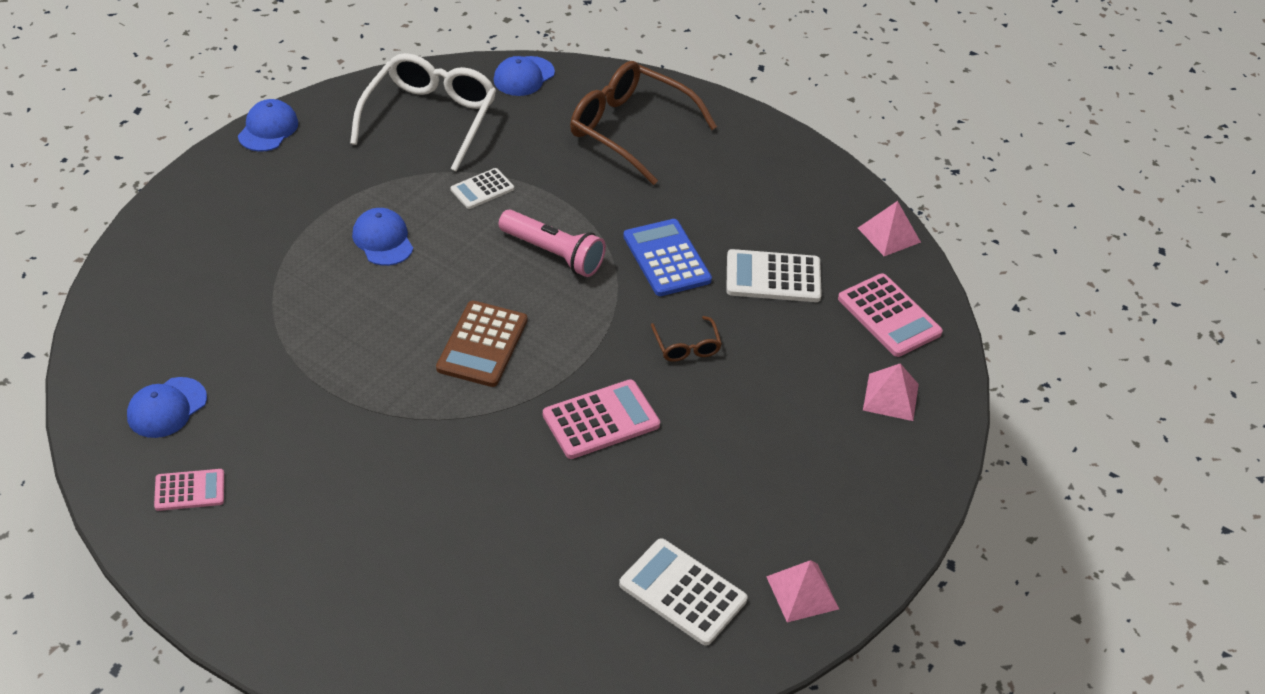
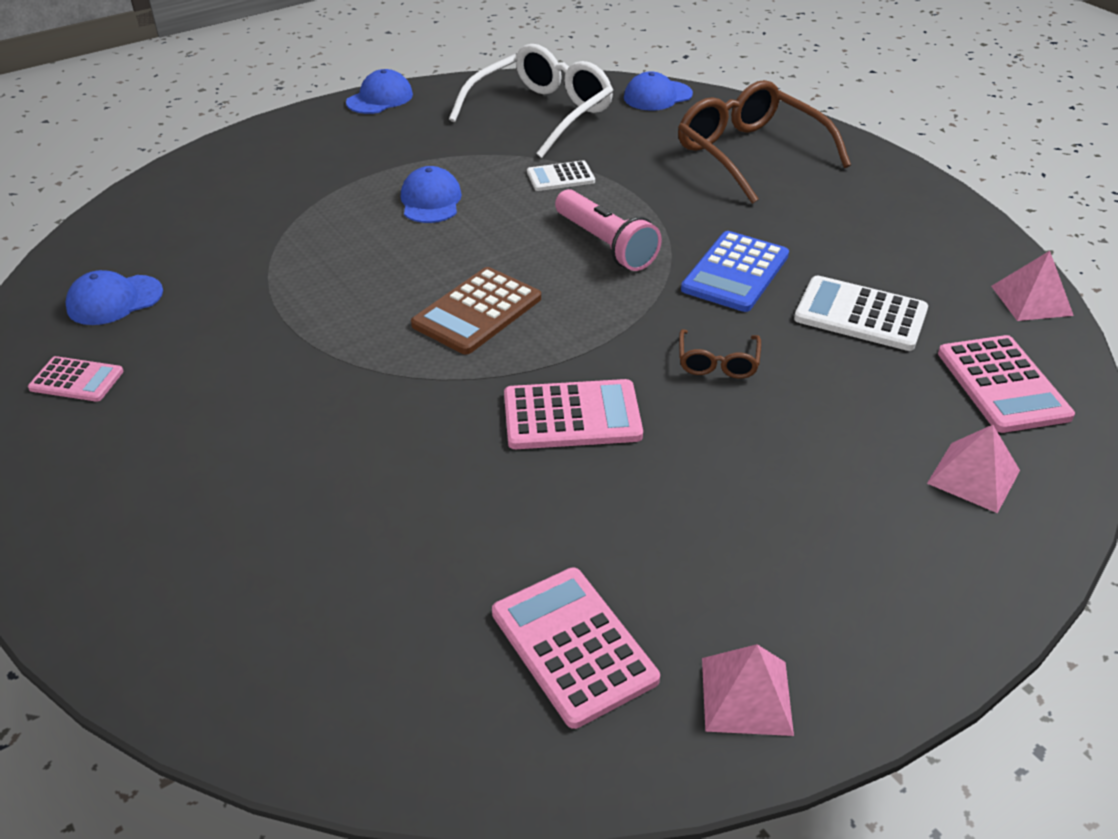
camera: 25 degrees right, 5 degrees down
(666, 258) = (735, 272): blue calculator -> blue calculator turned 150 degrees counterclockwise
(682, 592) = (573, 646): white calculator -> pink calculator

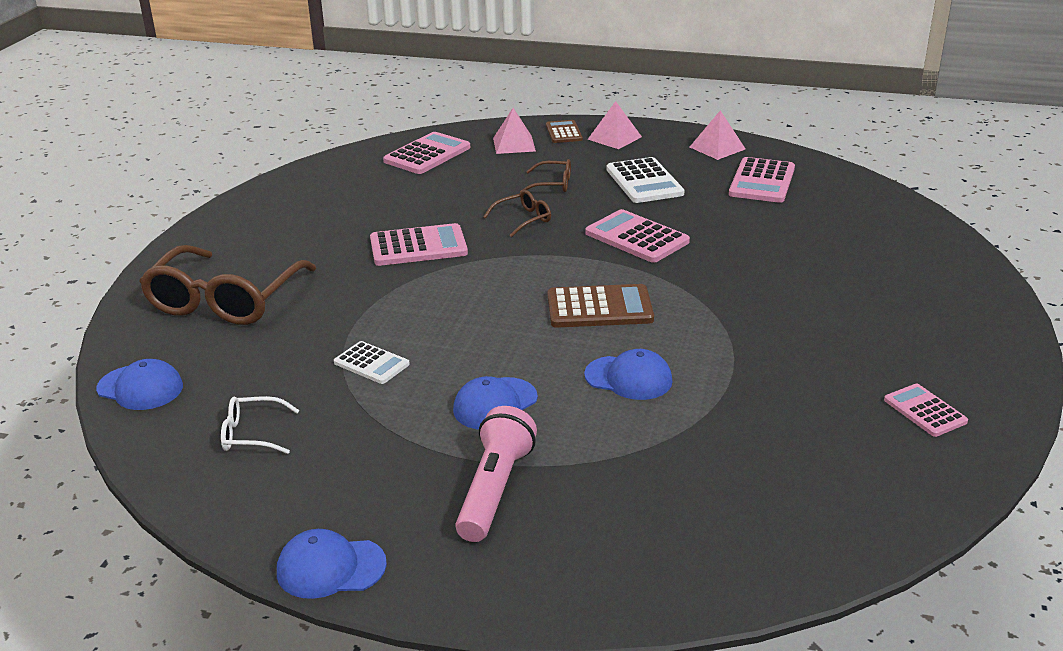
camera: 130 degrees left, 10 degrees down
(114, 300) = (852, 464): blue cap -> blue cap (628, 378)
(541, 113) = (252, 434): white glasses -> white glasses, size x0.45
(605, 244) = (449, 301): pink flashlight -> pink flashlight (494, 490)
(735, 272) = (418, 246): blue calculator -> pink calculator
(792, 436) = (553, 184): none -> brown glasses
(860, 315) = (412, 200): white calculator -> white calculator (644, 182)
(981, 555) = (564, 132): none -> brown calculator
(1031, 300) = (328, 165): pink pyramid -> pink pyramid (614, 138)

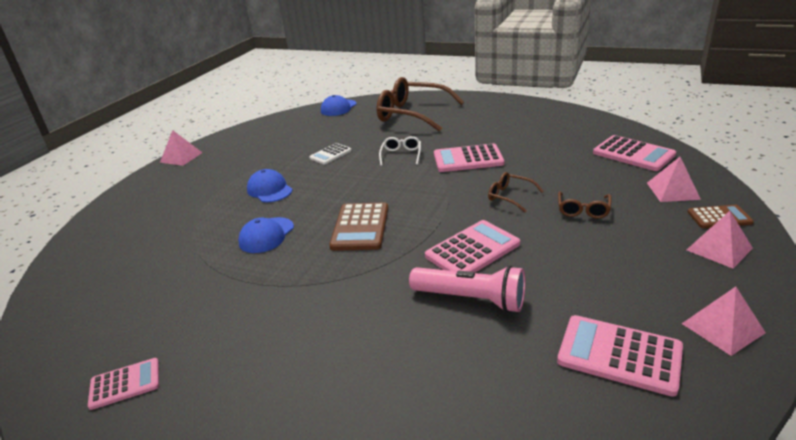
camera: 100 degrees right, 0 degrees up
(252, 434) = (286, 133): white glasses -> white glasses (401, 155)
(330, 568) = (181, 157): blue cap -> pink pyramid
(418, 246) = (468, 159): pink calculator -> pink calculator turned 90 degrees clockwise
(494, 490) = (197, 191): pink flashlight -> pink flashlight (471, 299)
(523, 219) = (510, 196): brown glasses -> brown glasses turned 150 degrees clockwise
(644, 182) = (599, 262): white calculator -> none

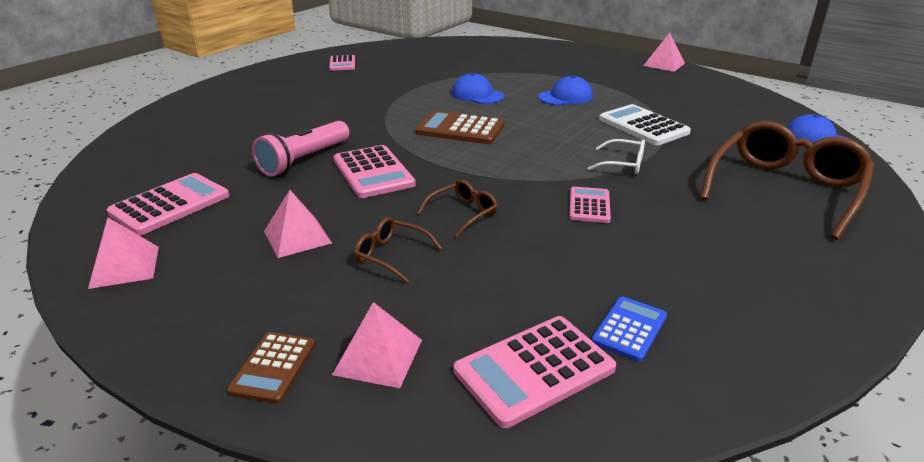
camera: 100 degrees right, 0 degrees up
(330, 154) = (643, 126): white calculator -> white calculator, size x1.63
(468, 159) = (589, 205): pink calculator -> pink calculator, size x0.61
(580, 139) = (629, 329): none -> blue calculator
(719, 249) = (217, 328): pink pyramid -> pink pyramid (297, 237)

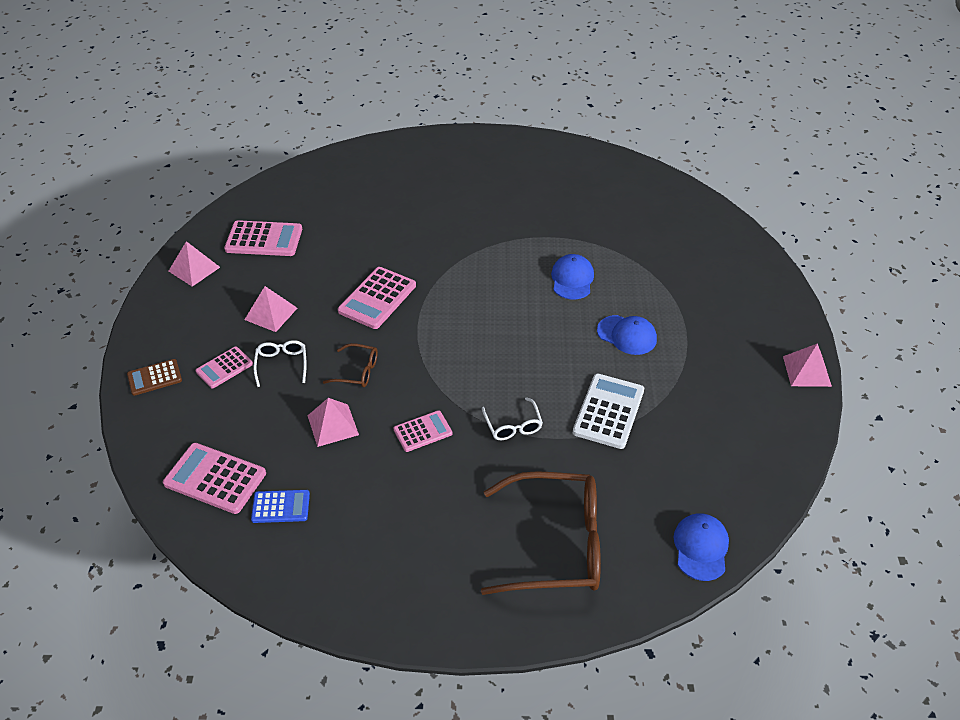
camera: 55 degrees right, 15 degrees up
(304, 160) = (366, 256): pink flashlight -> none
(342, 63) = (557, 167): pink calculator -> pink calculator (224, 368)
(378, 356) = (186, 411): pink pyramid -> pink pyramid (333, 425)
(391, 255) = (282, 364): brown glasses -> white glasses
(460, 129) = (490, 304): brown calculator -> none

